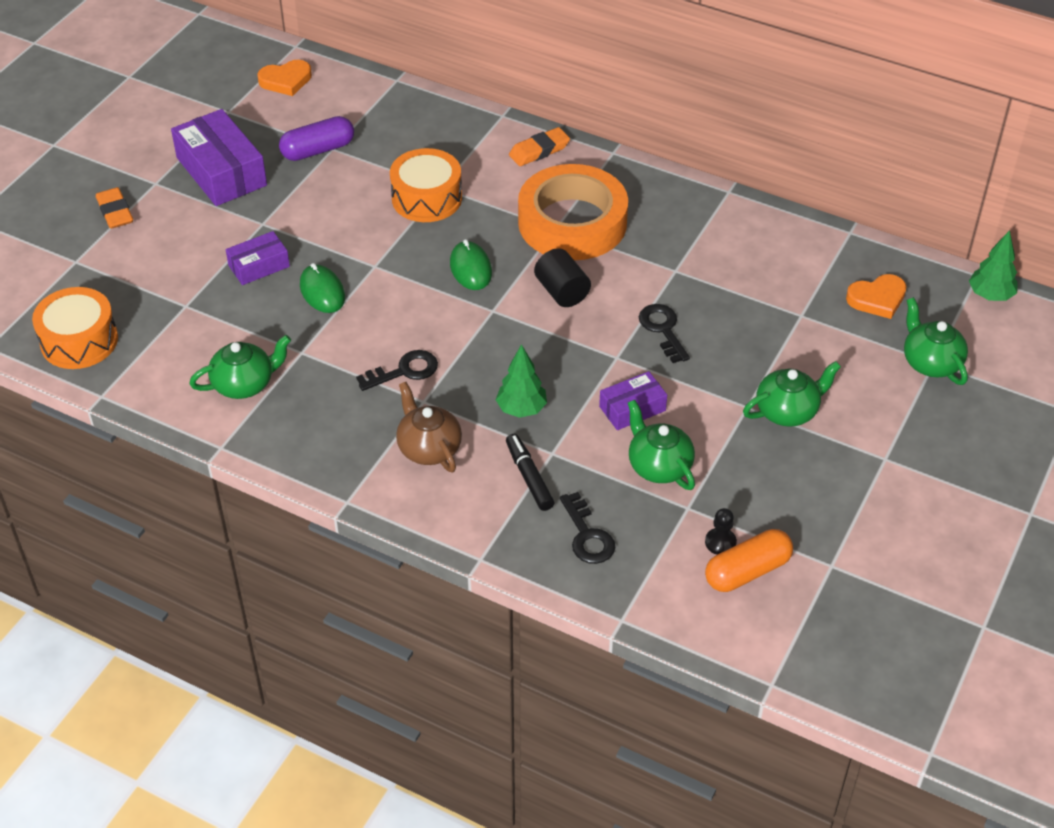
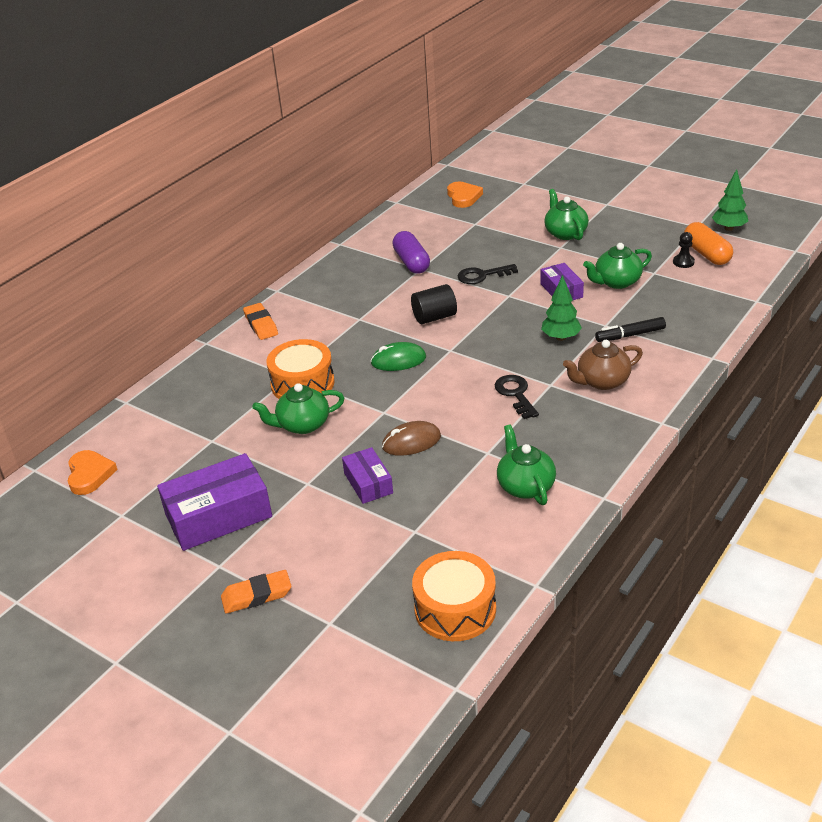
camera: 80 degrees left, 10 degrees down
(318, 150) = (210, 449): purple capsule -> purple capsule (411, 262)
(322, 291) = (411, 442): green mouse -> brown mouse
(572, 222) = (355, 311): orange tape -> none
(587, 535) = (683, 312): black key -> none
(930, 362) = (524, 184): green teapot -> green teapot (302, 425)
(990, 296) = (467, 162): green tree -> green tree (729, 228)

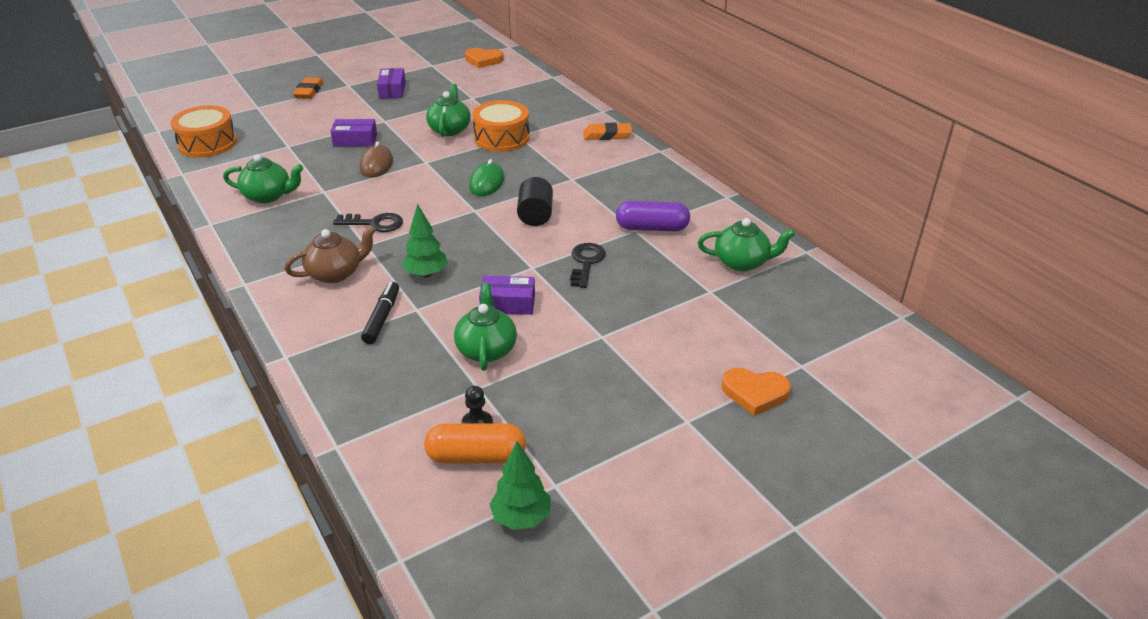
camera: 110 degrees right, 0 degrees up
(218, 515) = (392, 90): purple box -> purple box, size x0.56
(463, 197) = (789, 303): orange heart -> orange heart (755, 393)
(565, 233) = (632, 352): green teapot -> green teapot (742, 262)
(602, 381) = (335, 273): brown teapot -> brown teapot turned 60 degrees clockwise

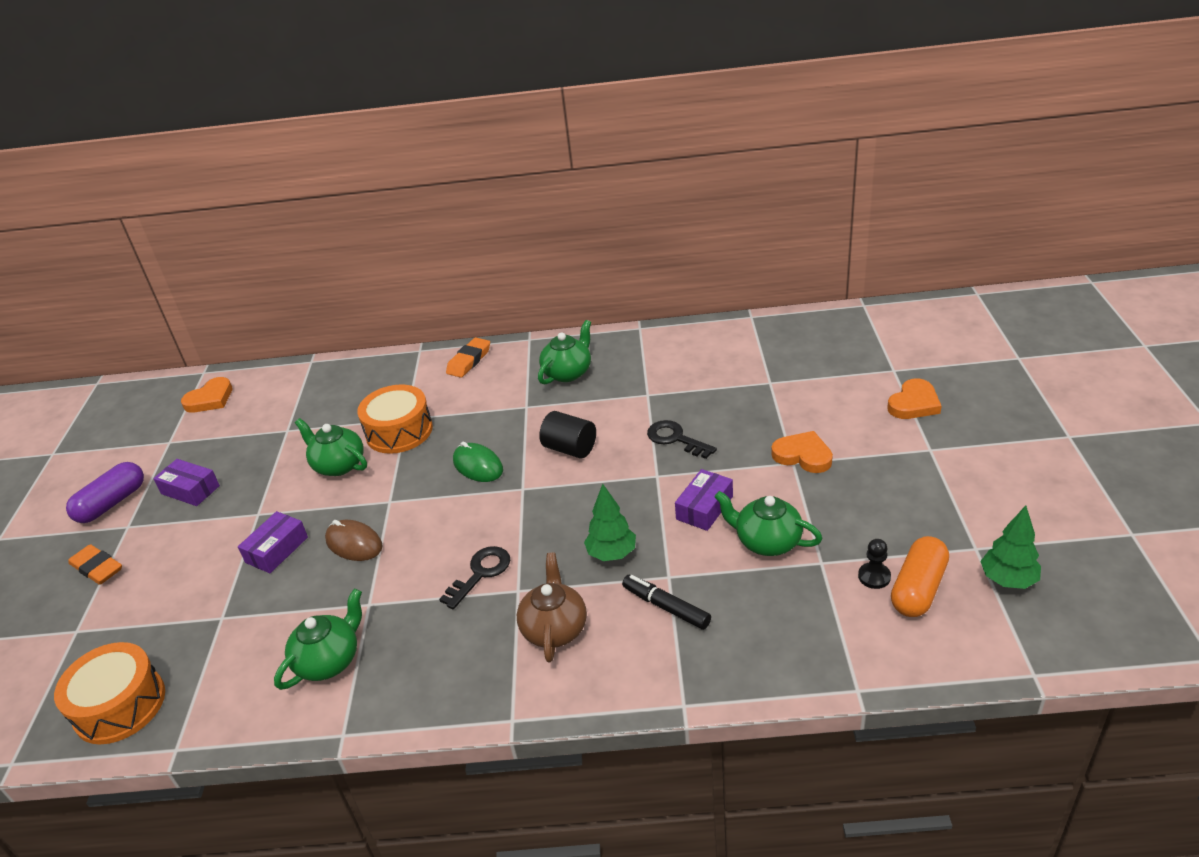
camera: 55 degrees left, 0 degrees up
(616, 340) = (803, 455): none -> orange heart
(652, 228) = (652, 383): purple capsule -> purple capsule (112, 503)
(742, 262) = (742, 352): green teapot -> green teapot (568, 373)

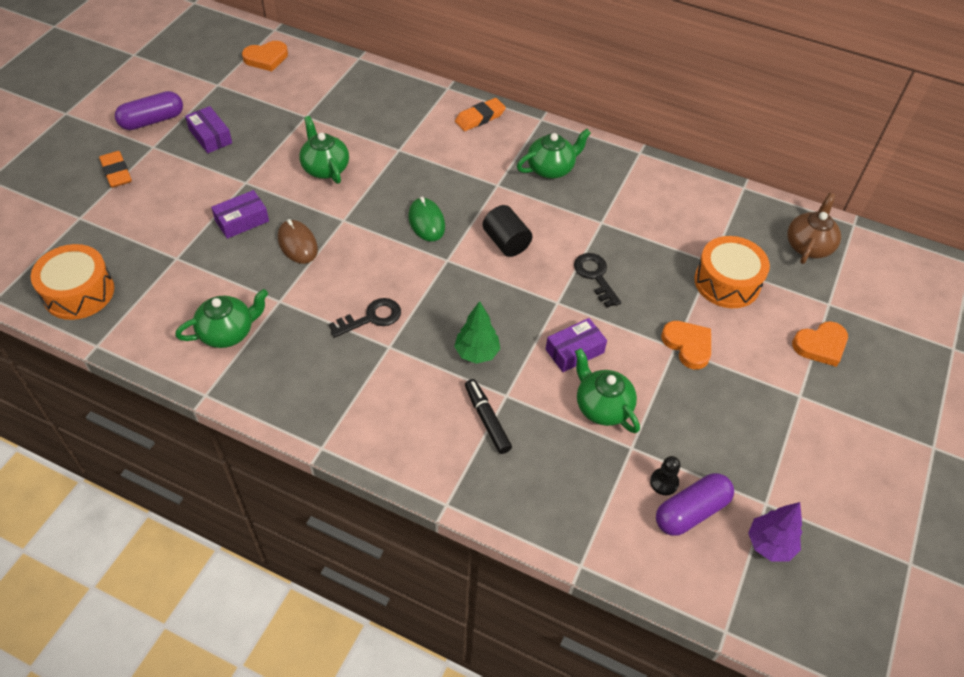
camera: 20 degrees right, 15 degrees up
(399, 431) = (387, 159): orange drum -> orange drum (727, 282)
(554, 628) = (395, 392): brown teapot -> brown teapot (808, 246)
(918, 588) = (691, 511): orange capsule -> purple capsule
(1007, 580) = (769, 544): green tree -> purple tree

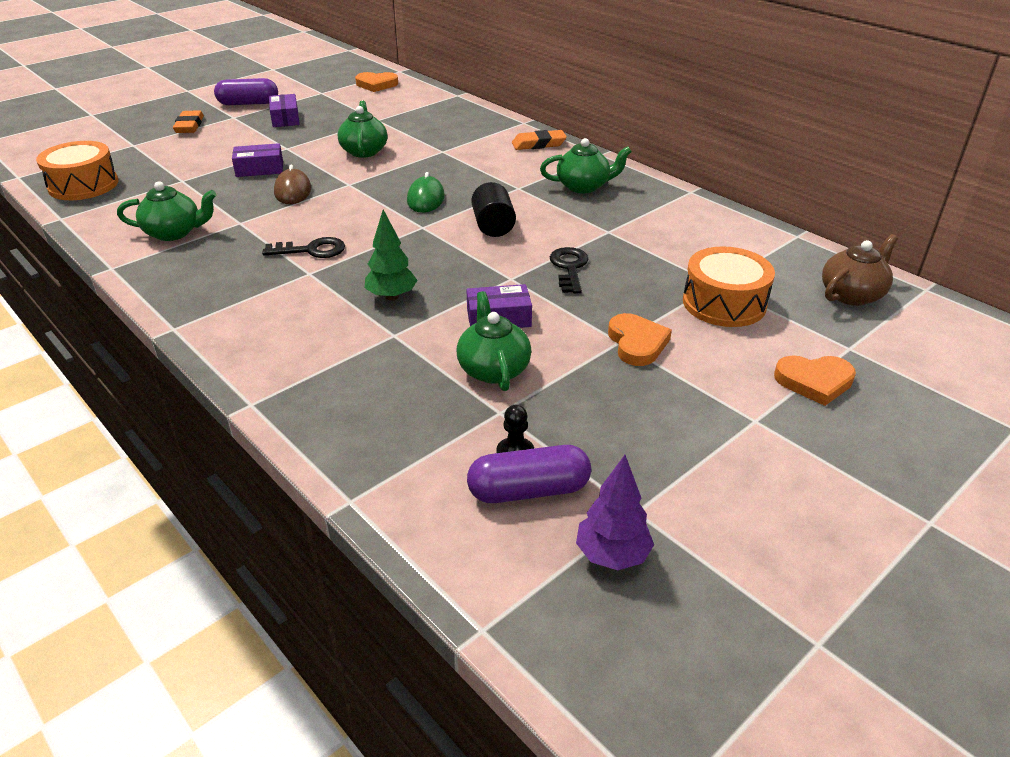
camera: 25 degrees right, 15 degrees down
(487, 419) = (356, 348): black marker -> none

